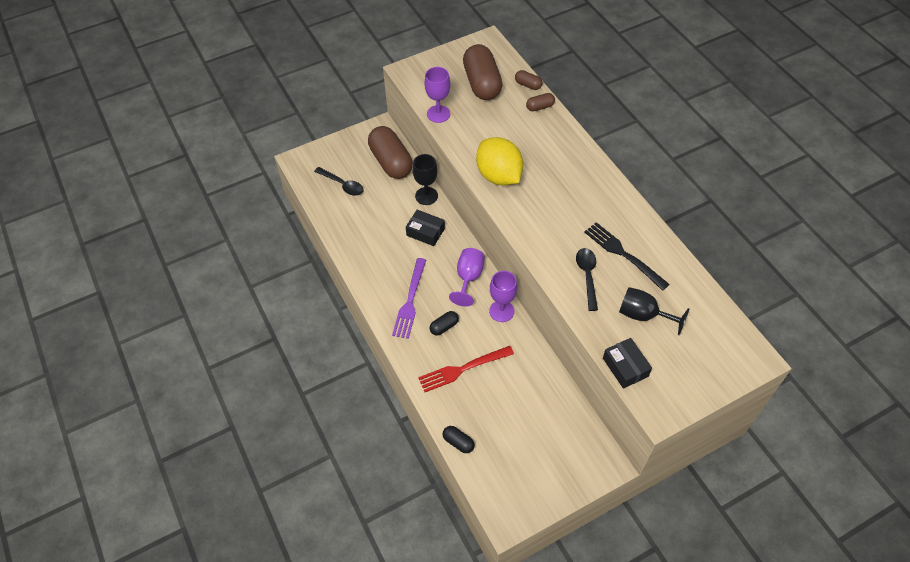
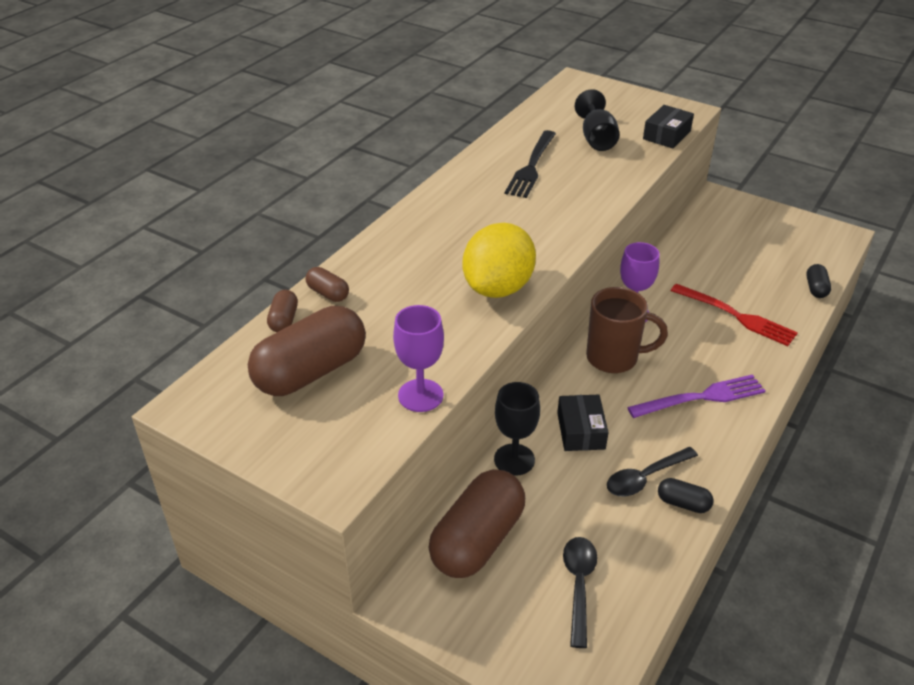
camera: 120 degrees left, 15 degrees down
(444, 327) = (702, 351): black capsule -> black capsule (683, 503)
(468, 278) = (614, 358): purple goblet -> brown mug
(587, 276) = (586, 180): black spoon -> black spoon (645, 477)

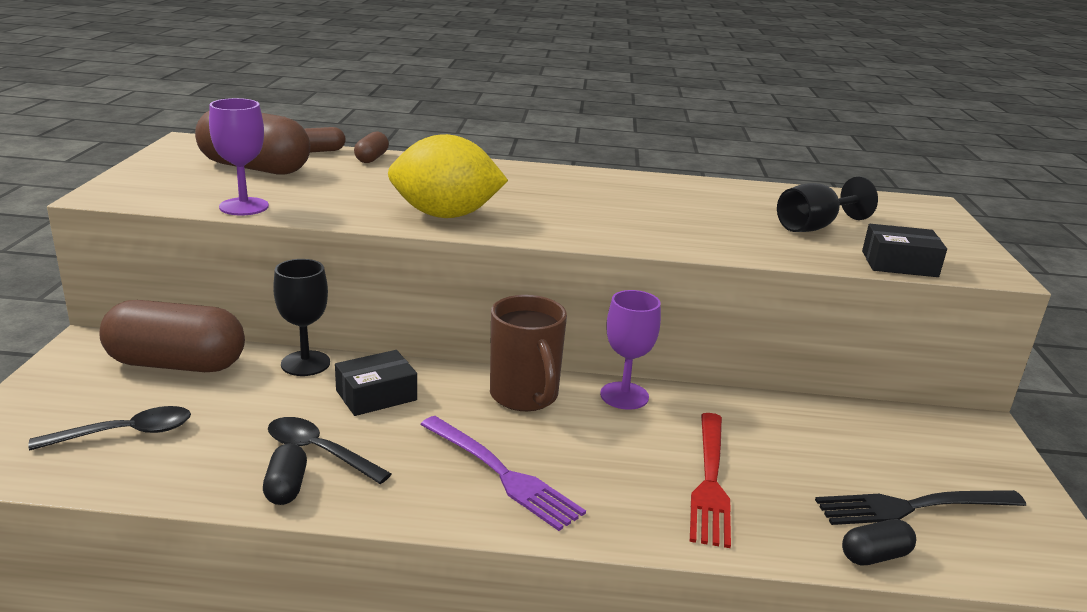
camera: 60 degrees right, 15 degrees down
(531, 166) = (697, 204): black fork -> black fork (913, 507)

